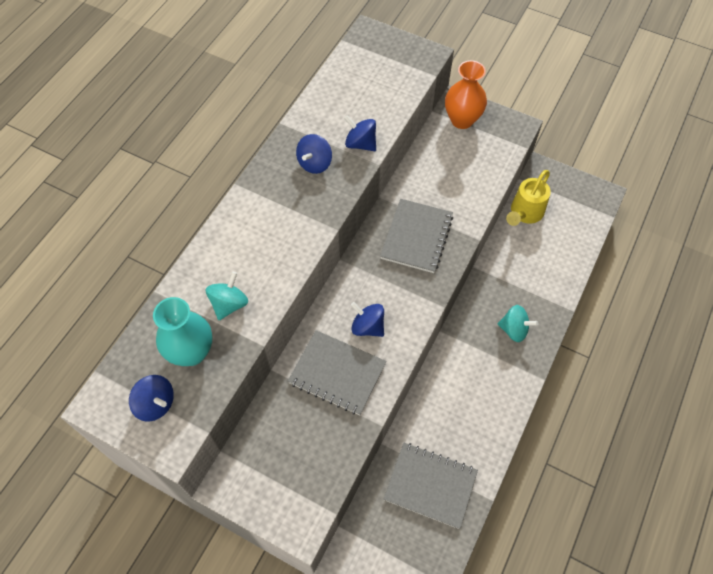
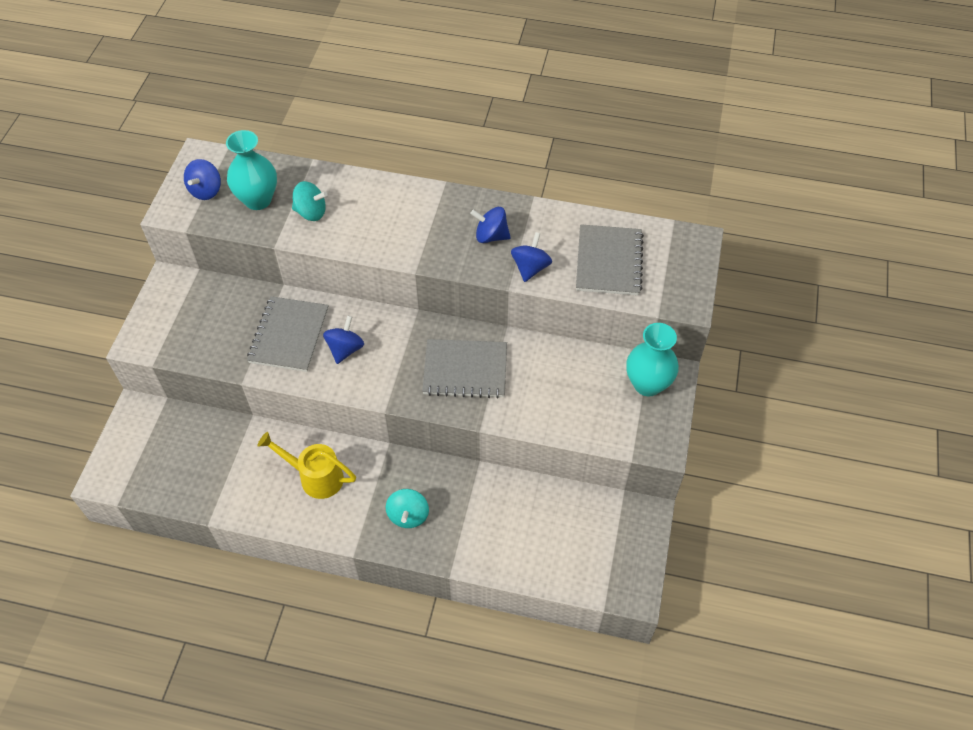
camera: 75 degrees right, 5 degrees down
(430, 485) = (215, 465): grey notebook -> grey notebook (609, 262)
(462, 120) = (647, 384): orange vase -> turquoise vase
(524, 213) = (573, 504): yellow watering can -> yellow watering can (315, 477)

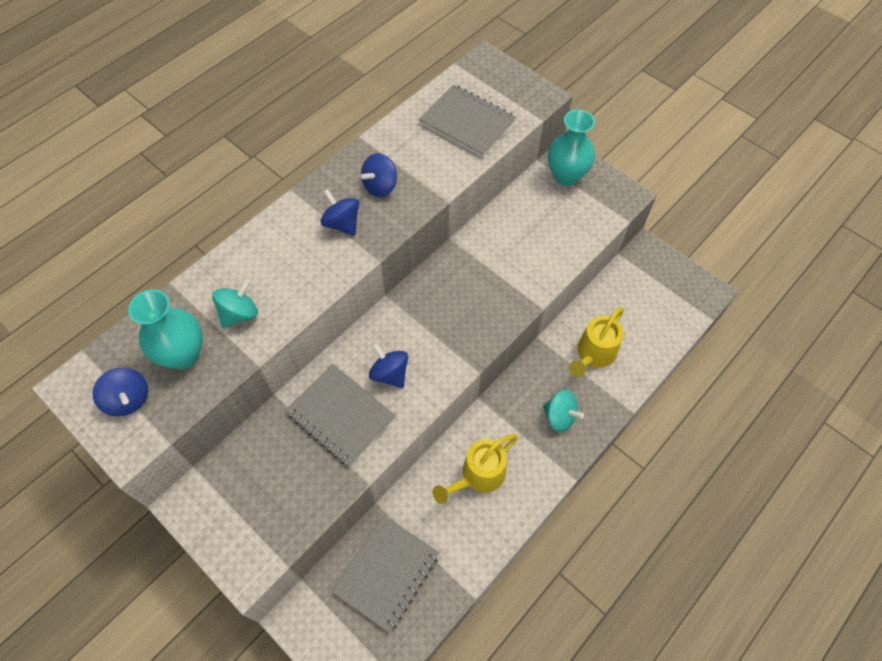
camera: 60 degrees left, 5 degrees up
(465, 370) = (475, 290): grey notebook -> grey notebook (387, 573)
(491, 516) = (593, 354): none -> yellow watering can
(530, 268) = (436, 176): blue spinning top -> blue spinning top (342, 223)

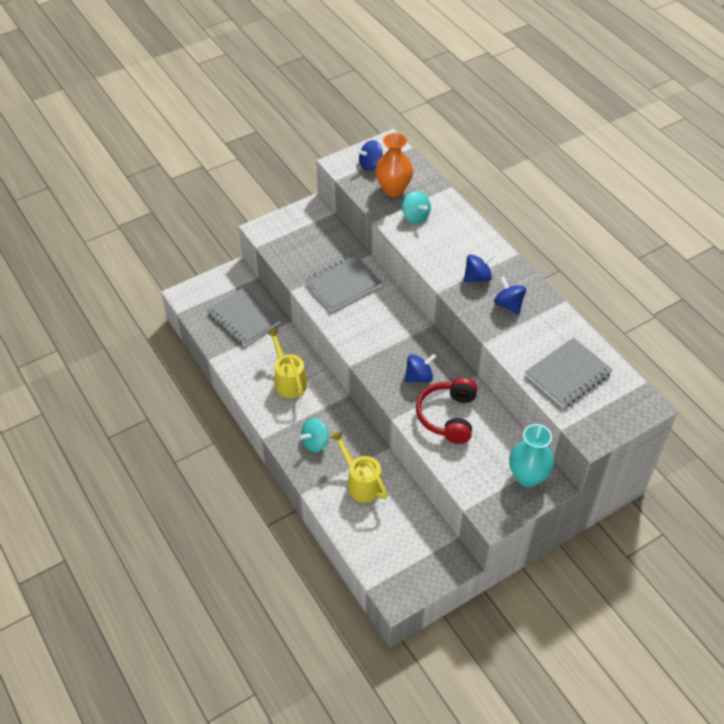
camera: 105 degrees right, 10 degrees down
(183, 354) = (393, 189): turquoise vase -> orange vase
(390, 374) = (366, 315): blue spinning top -> blue spinning top (419, 377)
(518, 255) = (448, 416): none -> red headphones

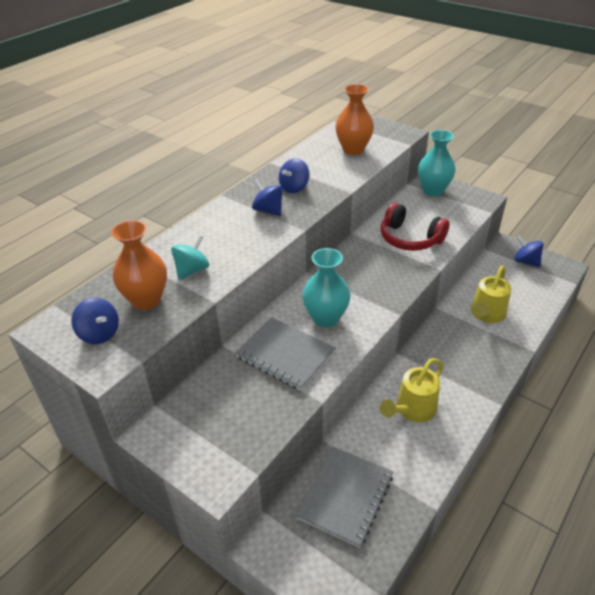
camera: 110 degrees left, 10 degrees down
(315, 442) = (471, 360): turquoise spinning top -> none
(369, 318) = (325, 318): none -> turquoise vase
(419, 377) = (379, 265): blue spinning top -> blue spinning top (526, 261)
(448, 416) = (410, 239): red headphones -> red headphones turned 45 degrees clockwise
(568, 374) = (353, 150): grey notebook -> orange vase

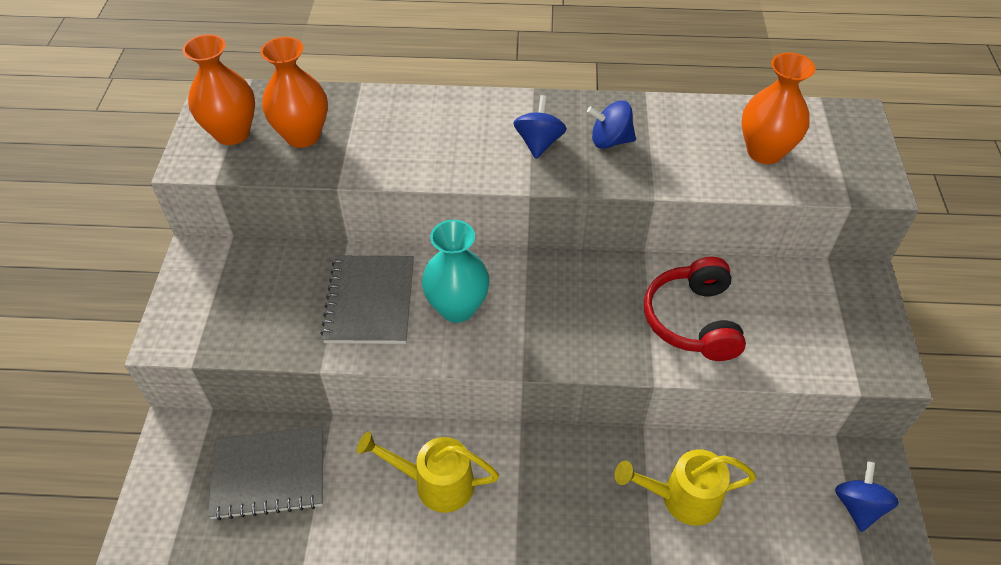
camera: 55 degrees right, 10 degrees up
(99, 334) = (232, 133): blue spinning top -> orange vase
(192, 270) = (375, 141): turquoise spinning top -> none
(433, 190) = (841, 296): turquoise vase -> none

